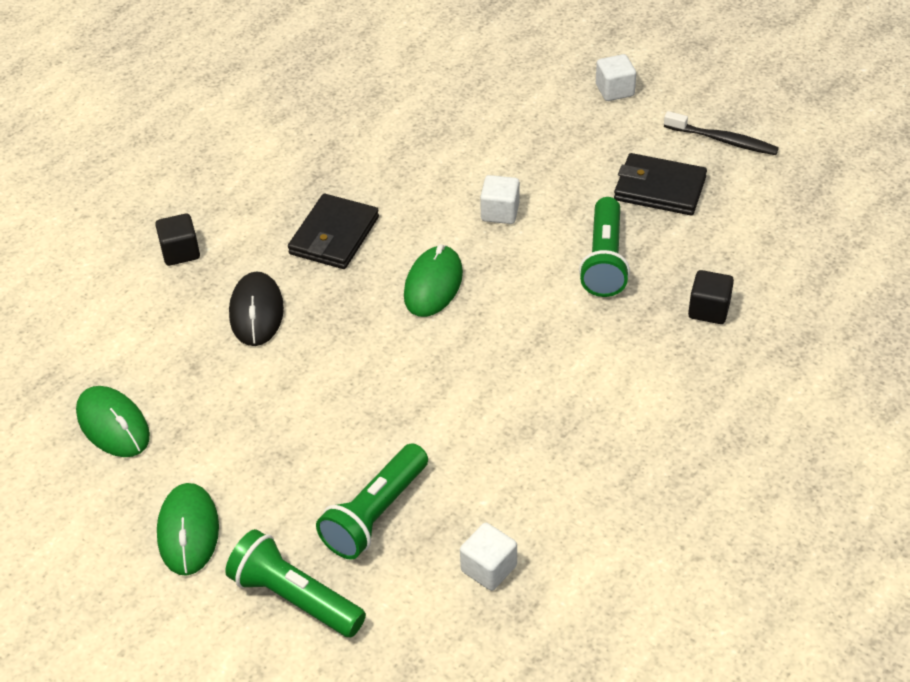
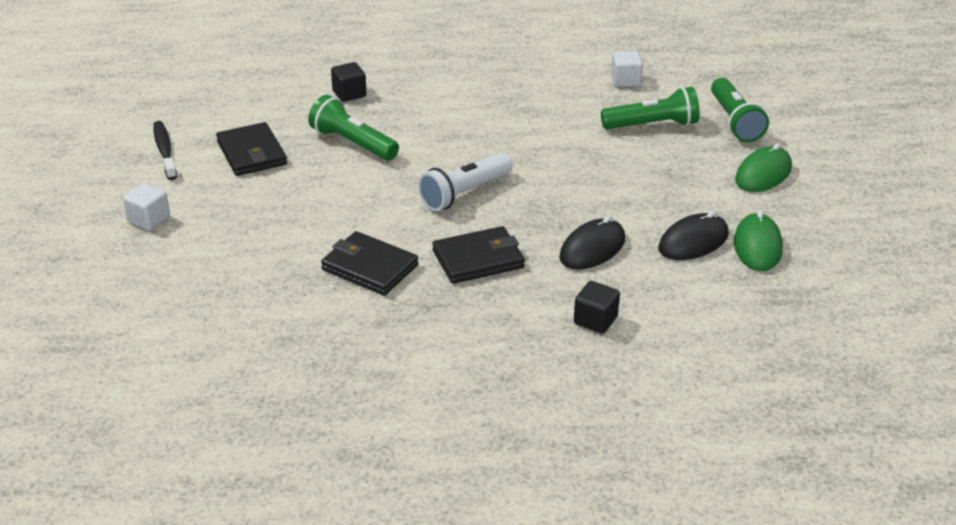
camera: 135 degrees left, 10 degrees down
(177, 385) = (693, 242): none -> black mouse
(402, 171) = (369, 267): none -> black wallet
(433, 285) = (464, 193): green mouse -> white flashlight
(500, 212) = (358, 202): white cube -> none
(604, 260) = (353, 143): green flashlight -> green flashlight turned 105 degrees counterclockwise

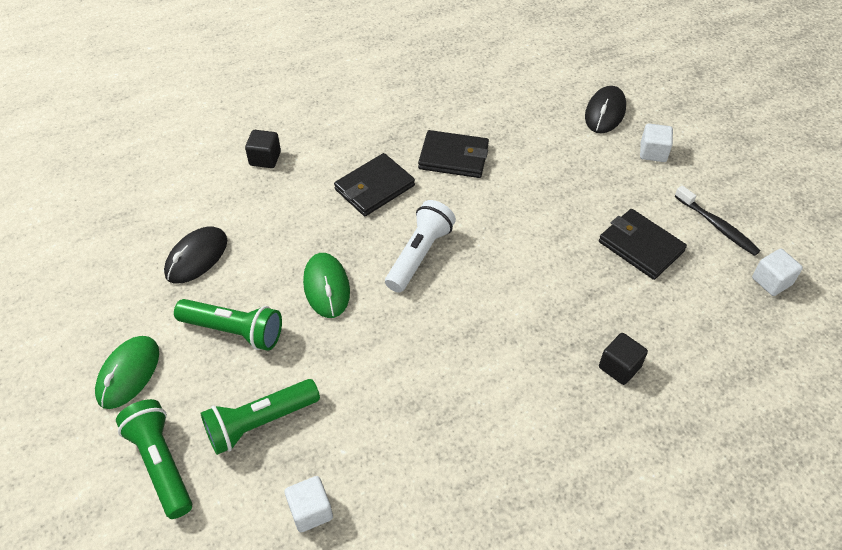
camera: 160 degrees right, 15 degrees up
(169, 109) = (771, 281): none -> white cube
(353, 143) = (560, 289): green flashlight -> green flashlight (234, 331)
(592, 249) = (284, 224): black mouse -> black mouse (605, 112)
(757, 246) = (137, 268): green mouse -> green mouse (326, 287)

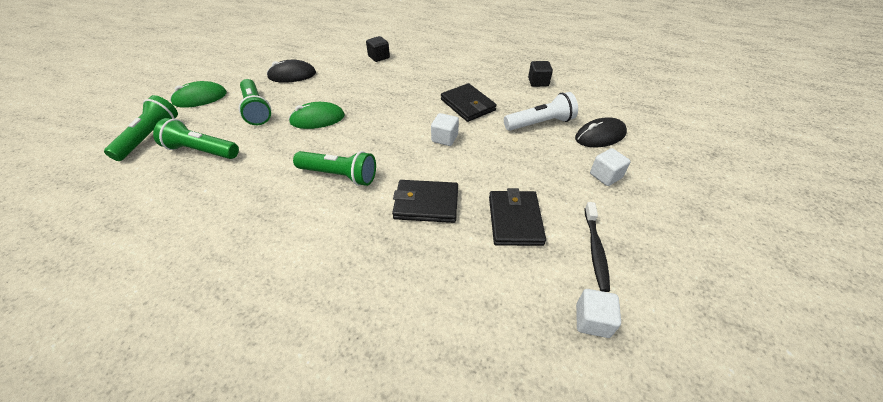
camera: 45 degrees right, 5 degrees down
(310, 511) = (150, 203): white cube -> white cube (444, 138)
(326, 287) = (317, 119): green mouse -> green mouse turned 45 degrees clockwise
(374, 188) = (406, 94): black wallet -> black wallet (426, 204)
(419, 255) = (379, 134): white flashlight -> white flashlight (540, 123)
(448, 326) = (339, 175): none -> green flashlight
(619, 367) = (392, 275): black cube -> black cube (538, 82)

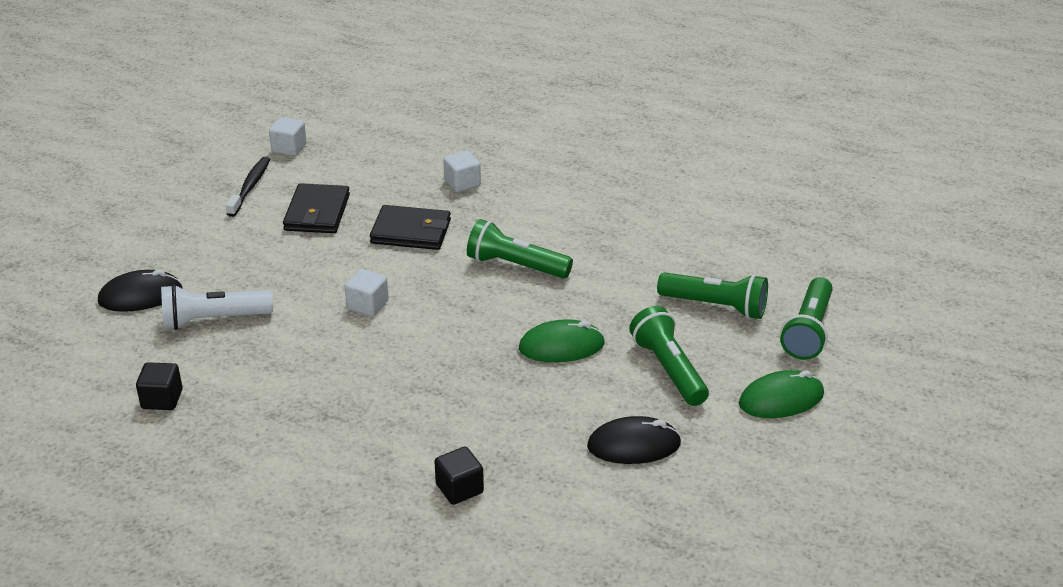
camera: 175 degrees left, 10 degrees down
(468, 105) = (312, 358): black wallet -> none
(605, 176) = (180, 247): white cube -> white cube (462, 183)

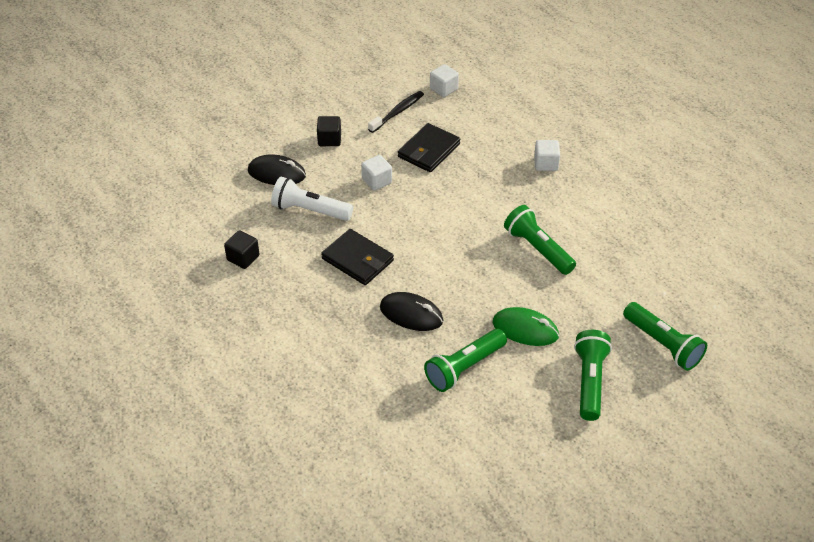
camera: 30 degrees right, 10 degrees up
(367, 305) = (415, 240): white cube -> white cube (377, 181)
(411, 231) = (483, 191): black wallet -> black wallet (358, 260)
(459, 488) = (382, 409): black cube -> black cube (329, 139)
(634, 445) = (521, 431): black mouse -> black mouse (411, 314)
(781, 399) = (656, 443): green mouse -> none
(808, 331) = (720, 396): green flashlight -> green flashlight (464, 367)

